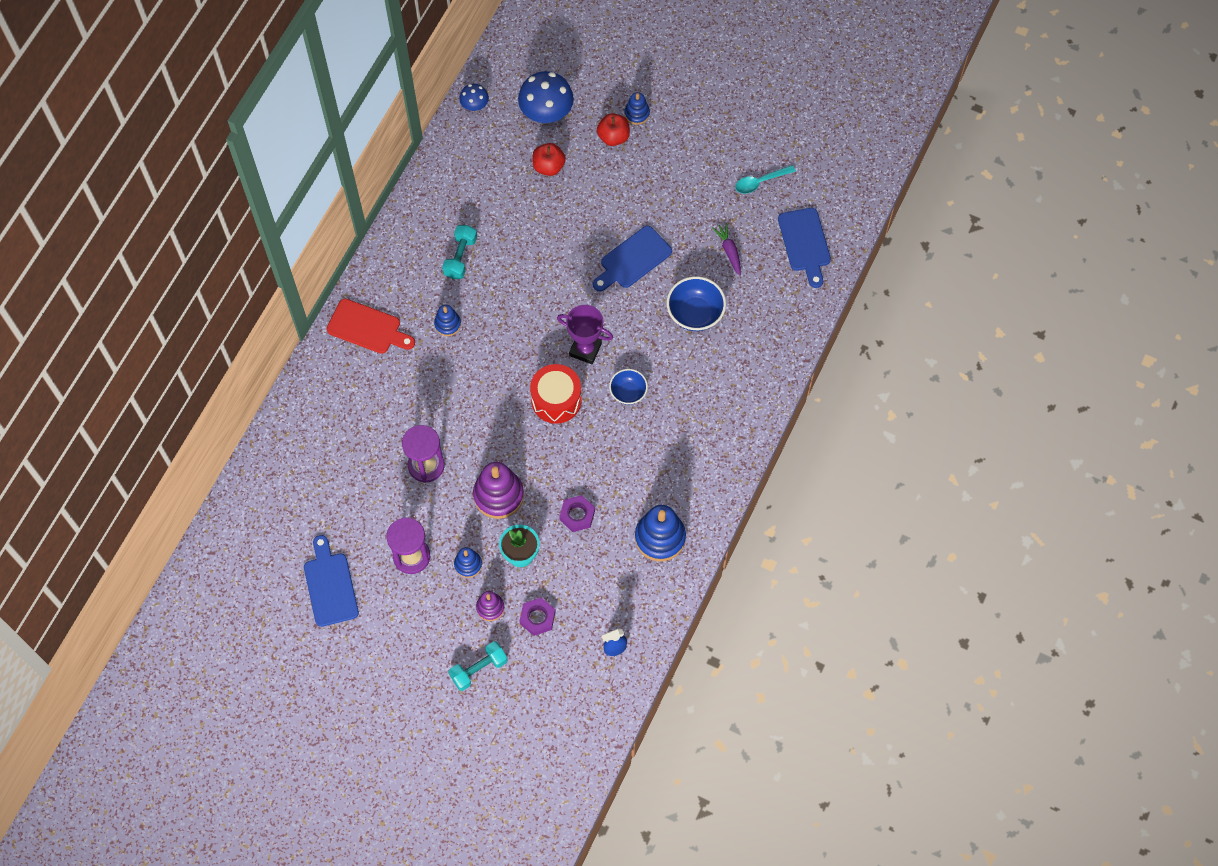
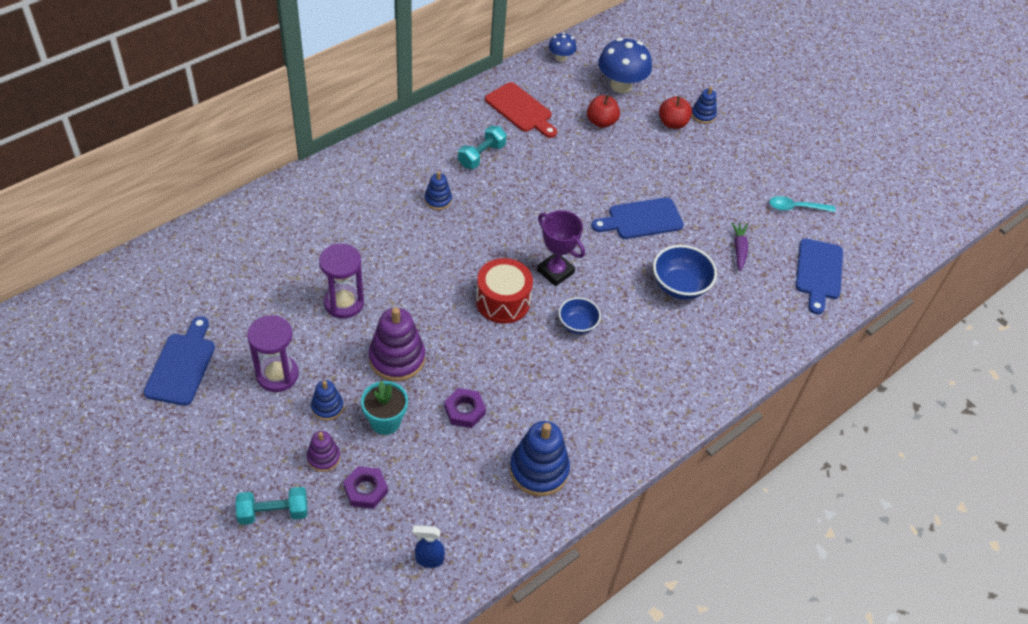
camera: 20 degrees right, 15 degrees down
(367, 328) = (364, 174): red cutting board -> red cutting board (521, 110)

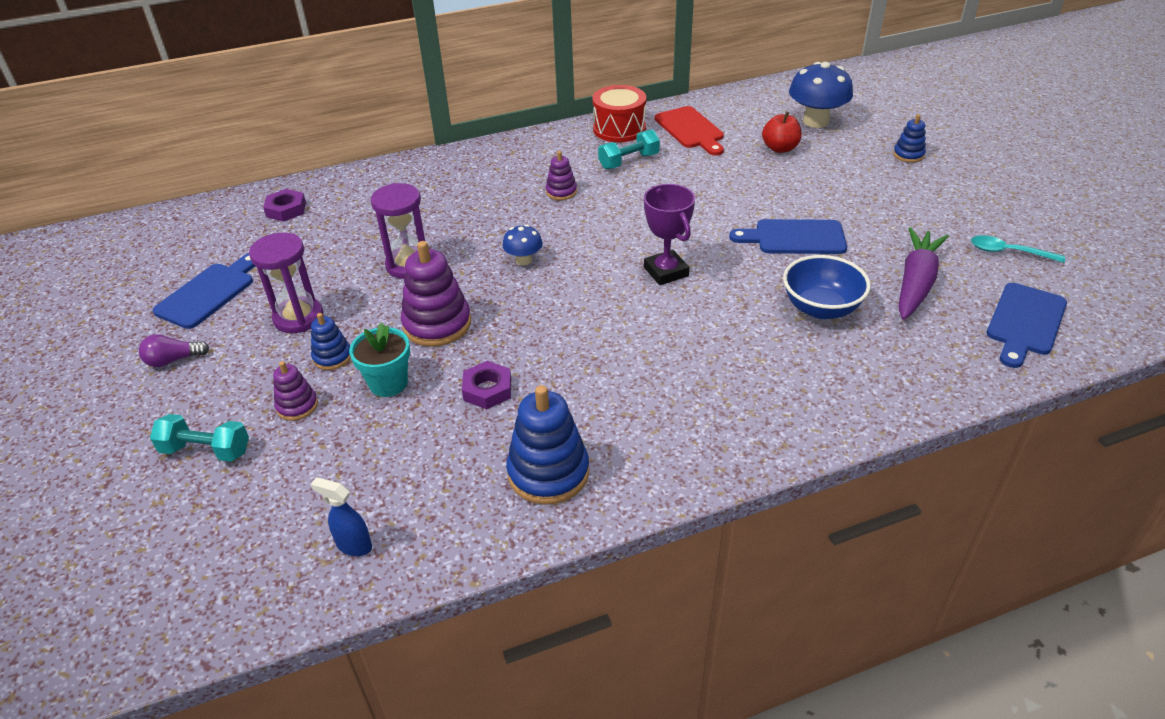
camera: 25 degrees right, 10 degrees down
(193, 438) = (173, 360): none -> purple light bulb
(365, 490) = (324, 449): purple nut -> purple nut (286, 209)
(438, 200) = (561, 192): blue stacking toy -> purple stacking toy
(503, 301) = (589, 290): red drum -> red drum (619, 129)
(561, 57) = (755, 94): blue mushroom -> blue mushroom (524, 260)
(577, 324) = (670, 326): blue bowl -> none
(672, 123) = (867, 158): red apple -> none
(739, 249) = (915, 283): purple carrot -> purple carrot, size x1.82

